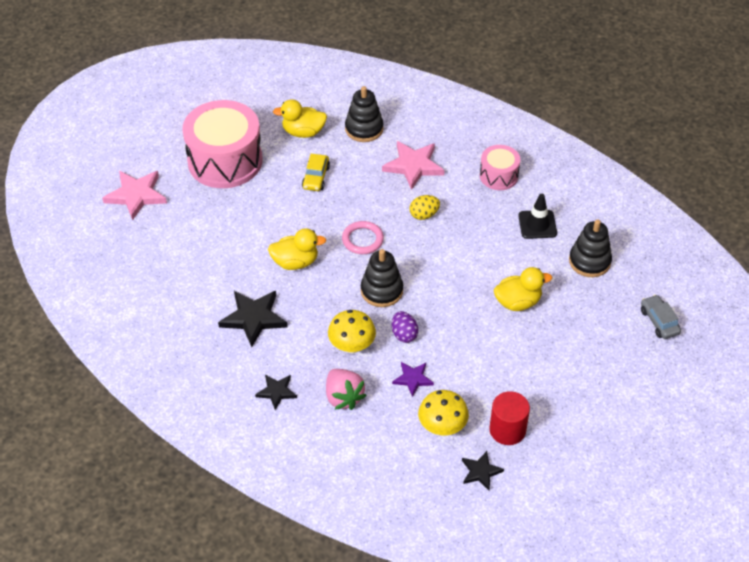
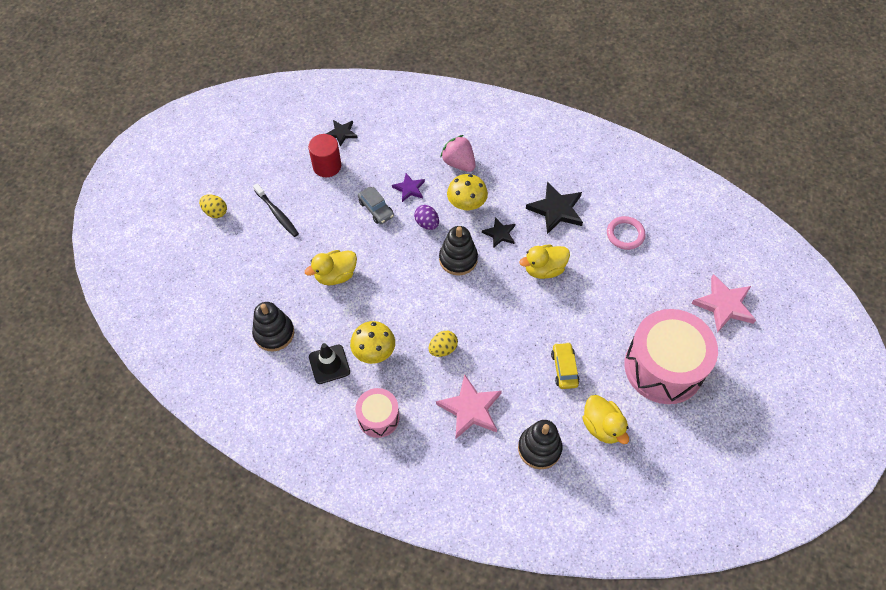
camera: 165 degrees right, 10 degrees up
(276, 392) = (511, 156): black star -> black star (500, 234)
(303, 132) = (602, 426): yellow duck -> yellow duck turned 75 degrees clockwise
(362, 240) = (492, 307): pink ring -> pink ring (625, 234)
(442, 427) = (377, 158): yellow mushroom -> yellow mushroom (374, 352)
(576, 383) = (277, 214): none -> black toothbrush
(650, 401) = (215, 212): none -> yellow egg
(659, 321) = (207, 285): grey car -> grey car (376, 209)

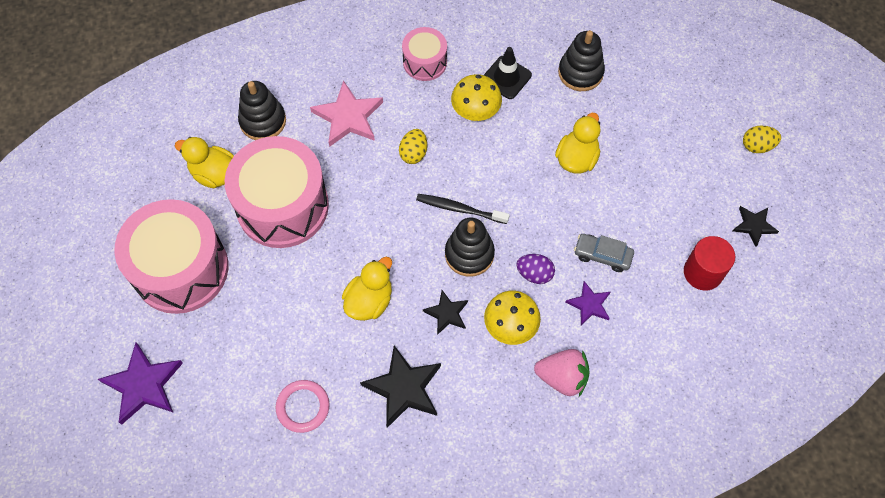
camera: 145 degrees right, 5 degrees up
(277, 214) = (696, 184): black toothbrush -> black toothbrush (460, 209)
(341, 133) = (729, 327): black star -> black star (754, 225)
(564, 369) = (282, 206): yellow car -> pink drum
(724, 305) = (143, 385): pink star -> purple star

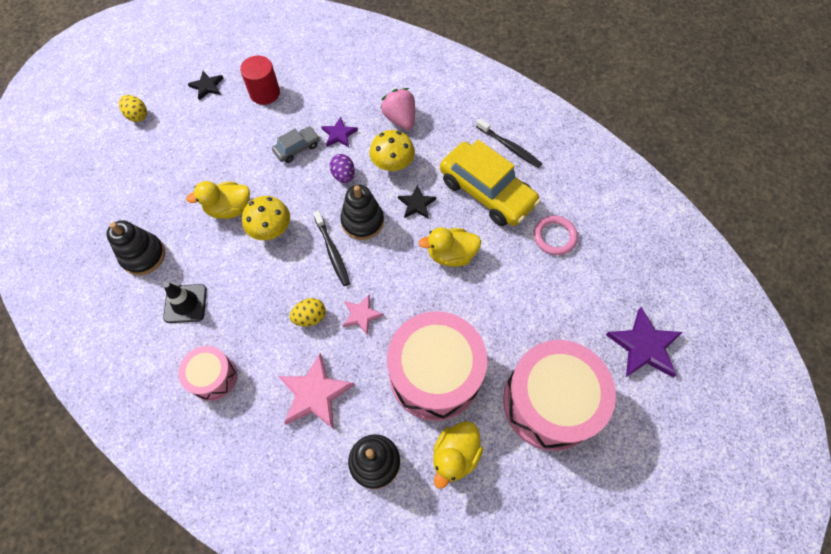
camera: 130 degrees left, 0 degrees up
(214, 174) = (455, 455): yellow duck -> yellow duck turned 45 degrees clockwise
(380, 190) = (361, 315): none -> pink star
(403, 388) = (487, 192): black star -> yellow car
(435, 458) = (509, 147): none -> black toothbrush
(475, 112) = (237, 302): yellow mushroom -> yellow mushroom (271, 230)
(602, 255) = (297, 148): grey car -> grey car turned 105 degrees counterclockwise

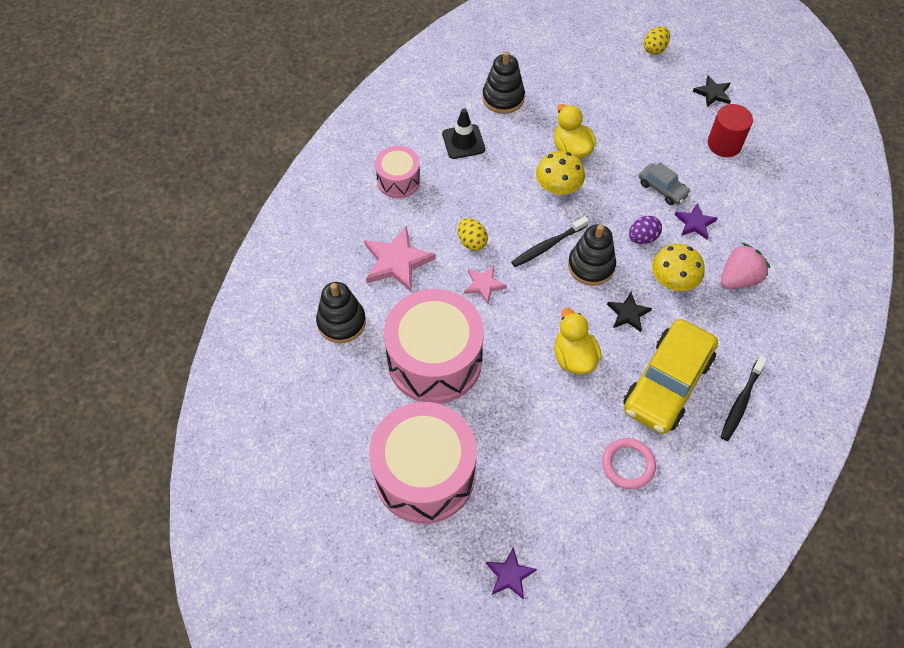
camera: 80 degrees right, 5 degrees down
(455, 455) = (357, 390): yellow duck -> none
(644, 346) = (510, 575): purple star -> purple star, size x0.58

